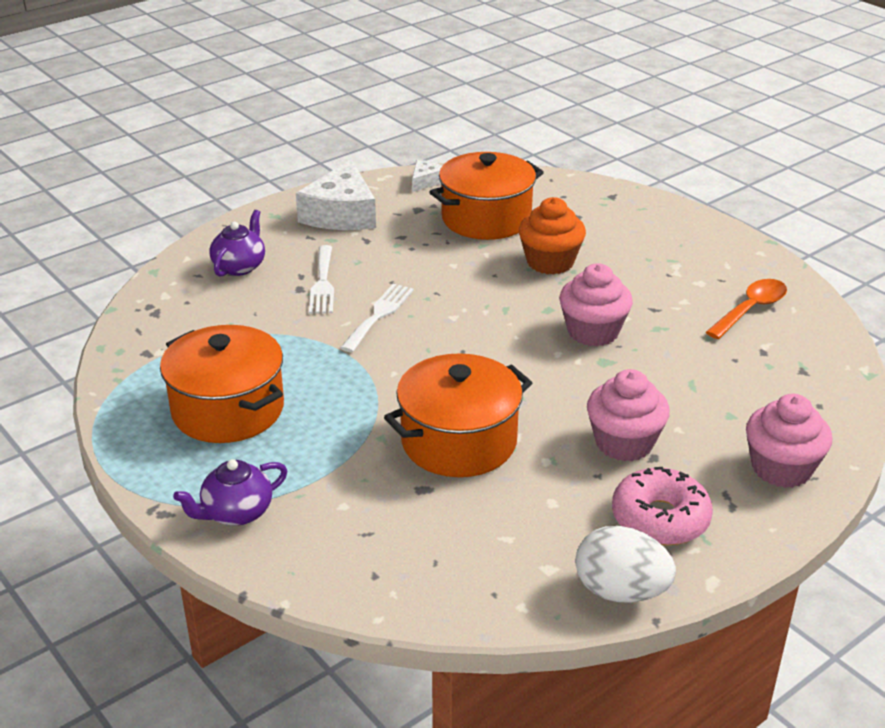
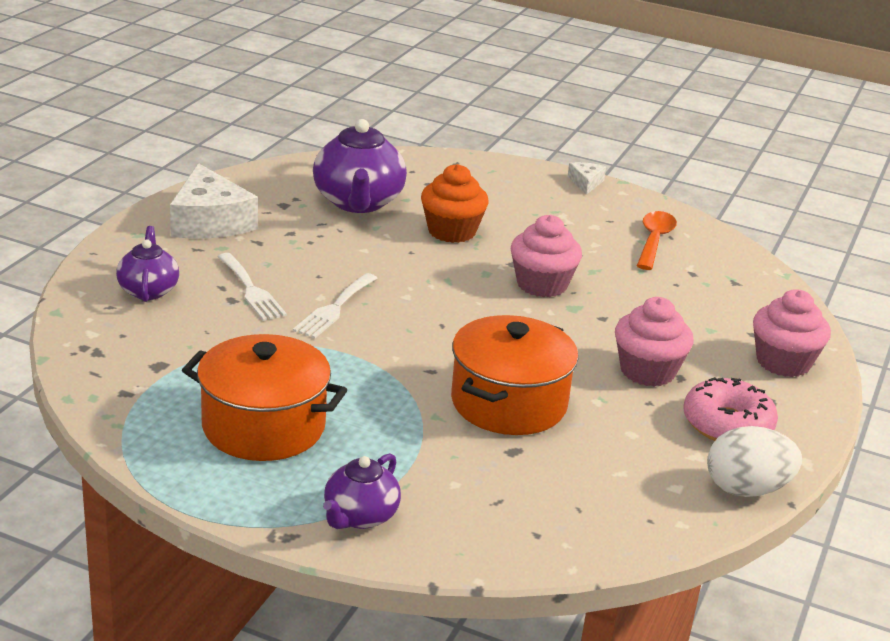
camera: 30 degrees left, 5 degrees down
(379, 315) = (334, 308): white fork -> white fork turned 150 degrees counterclockwise
(426, 181) = (268, 177): white cheese -> white cheese (585, 183)
(486, 218) = (358, 202): orange pot -> purple teapot

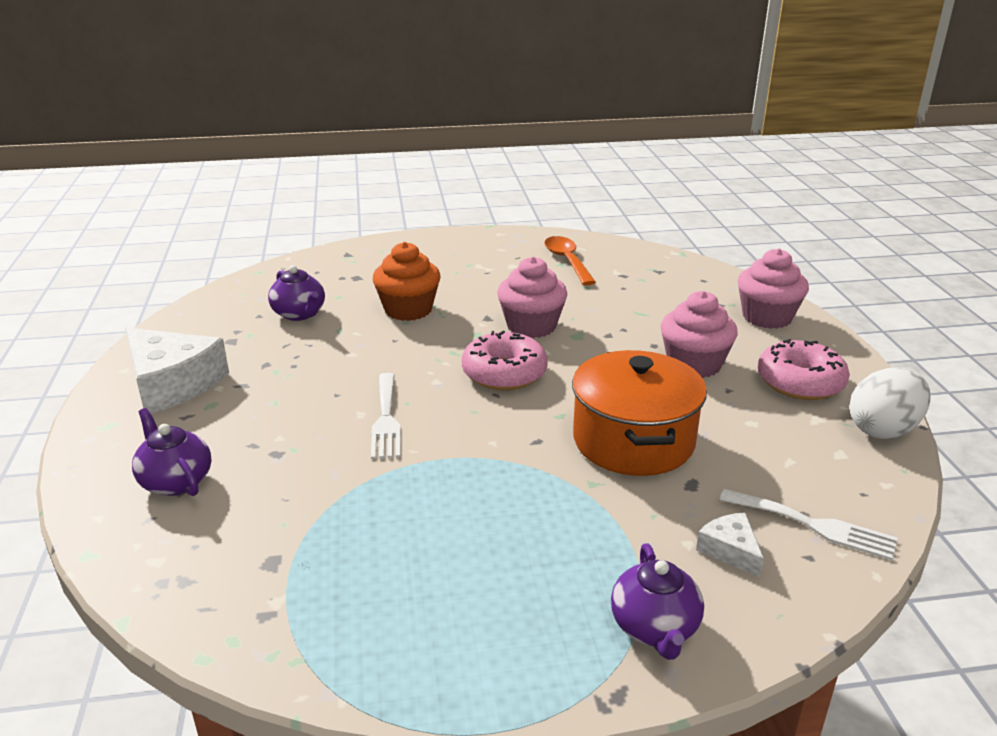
camera: 30 degrees left, 0 degrees up
(251, 290) = (286, 435): white fork -> white fork (814, 525)
(263, 426) = (454, 576): orange pot -> none
(358, 202) = (299, 314): purple teapot -> purple teapot, size x0.58
(469, 312) = (504, 373): none -> pink donut
(585, 183) = (465, 235): white cheese -> white cheese (730, 550)

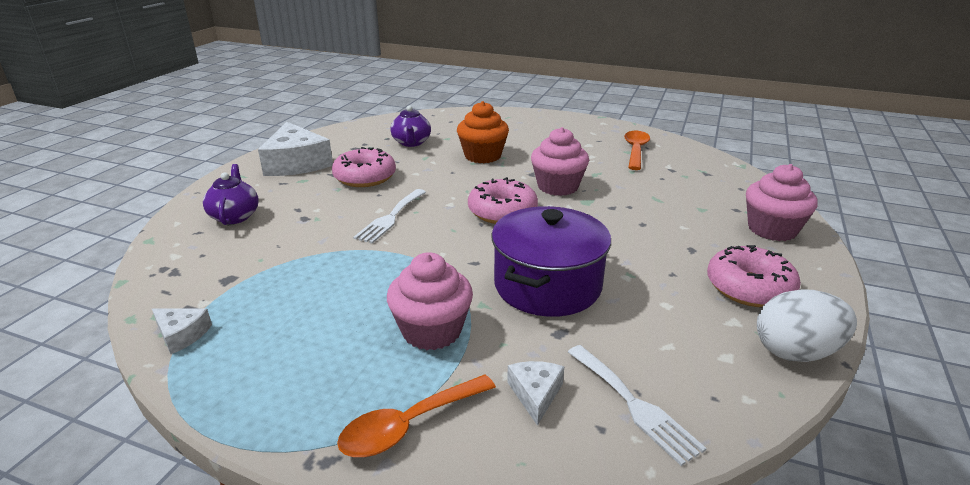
camera: 30 degrees right, 0 degrees up
(292, 377) = (365, 177): none -> pink donut
(299, 648) = (182, 335): none -> white cheese
(633, 441) = (547, 285): orange pot -> purple pot
(655, 628) = (409, 425): purple teapot -> orange spoon
(694, 364) = (662, 246): pink cupcake -> pink cupcake (432, 331)

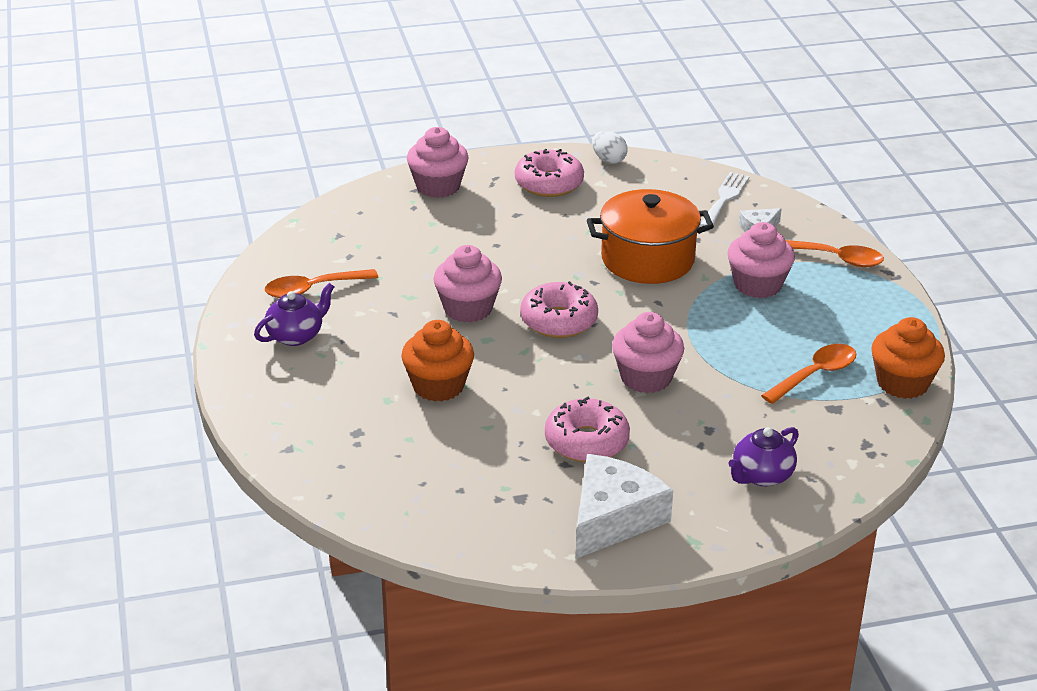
camera: 125 degrees left, 5 degrees up
(182, 335) = (902, 383): white cheese -> orange cupcake
(273, 292) = (815, 374): none -> orange spoon
(390, 218) = (646, 378): white fork -> pink cupcake
(411, 143) = (455, 459): purple teapot -> purple teapot (296, 335)
(547, 285) = (647, 259): purple pot -> orange pot
(795, 352) = (608, 160): white egg -> white egg, size x0.63

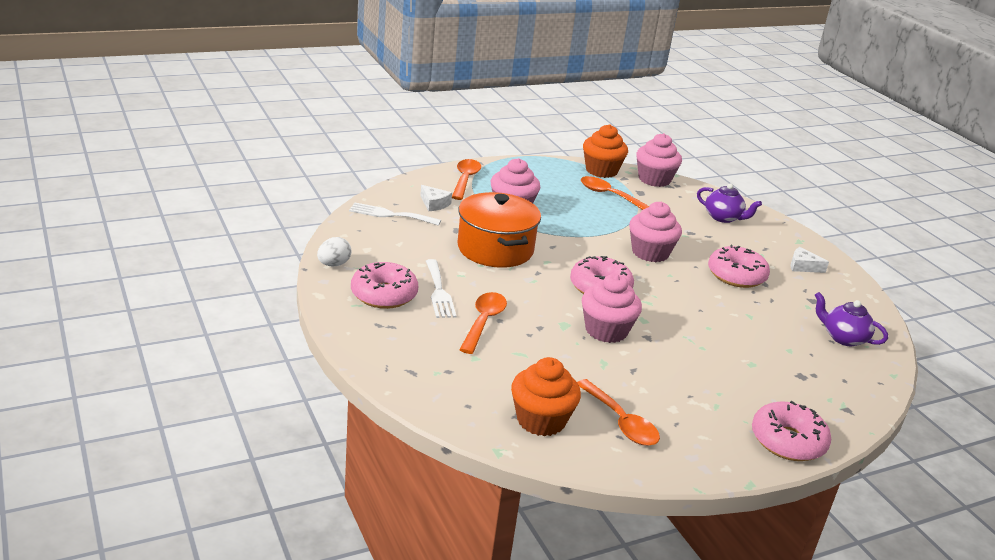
camera: 105 degrees left, 5 degrees down
(252, 387) = (787, 441): none -> pink donut
(296, 335) = (699, 424): purple teapot -> purple teapot (843, 338)
(438, 186) = (404, 358): pink cupcake -> pink cupcake (654, 179)
(438, 386) = (718, 340): orange cupcake -> orange cupcake (541, 420)
(493, 234) = (483, 322): none -> orange spoon
(553, 214) = (439, 292): none -> white fork
(613, 518) = (803, 266): white cheese -> white cheese, size x0.47

